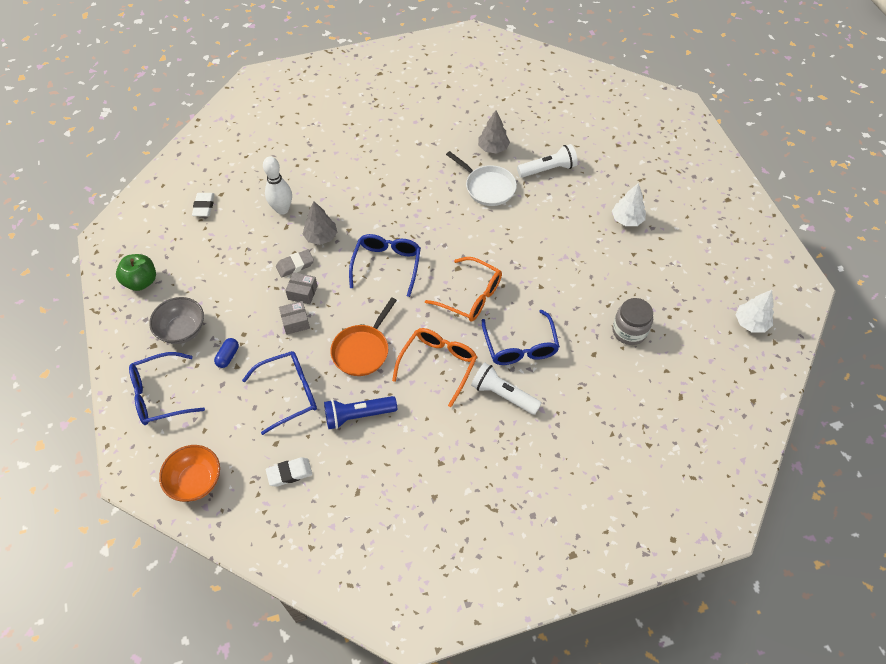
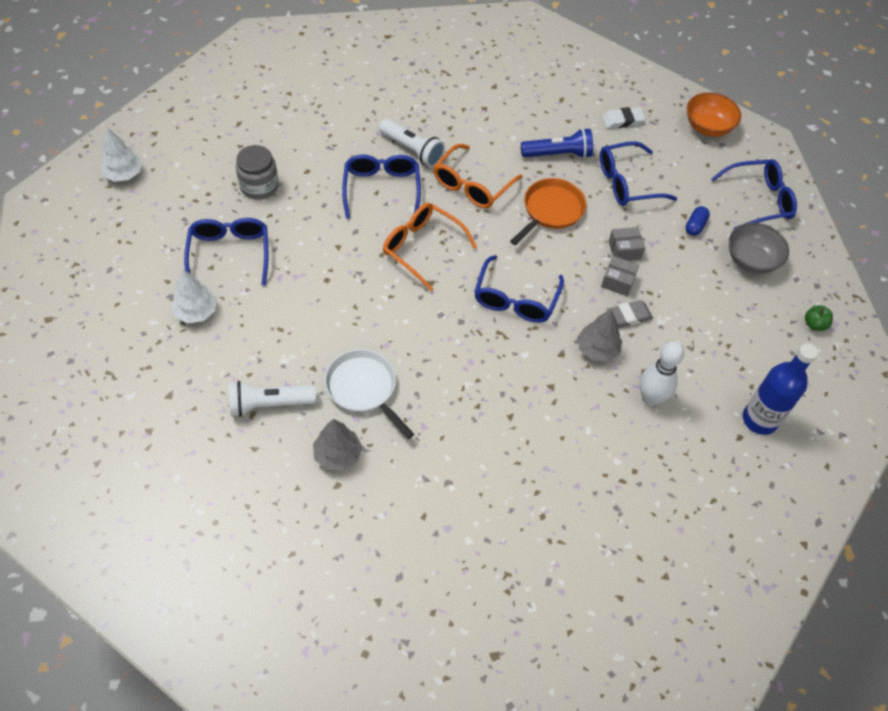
camera: 175 degrees left, 0 degrees up
(141, 281) = (814, 324): green apple -> green apple, size x0.58
(204, 206) = (759, 420): white eraser -> blue bottle
(624, 266) = (229, 254): none -> blue glasses

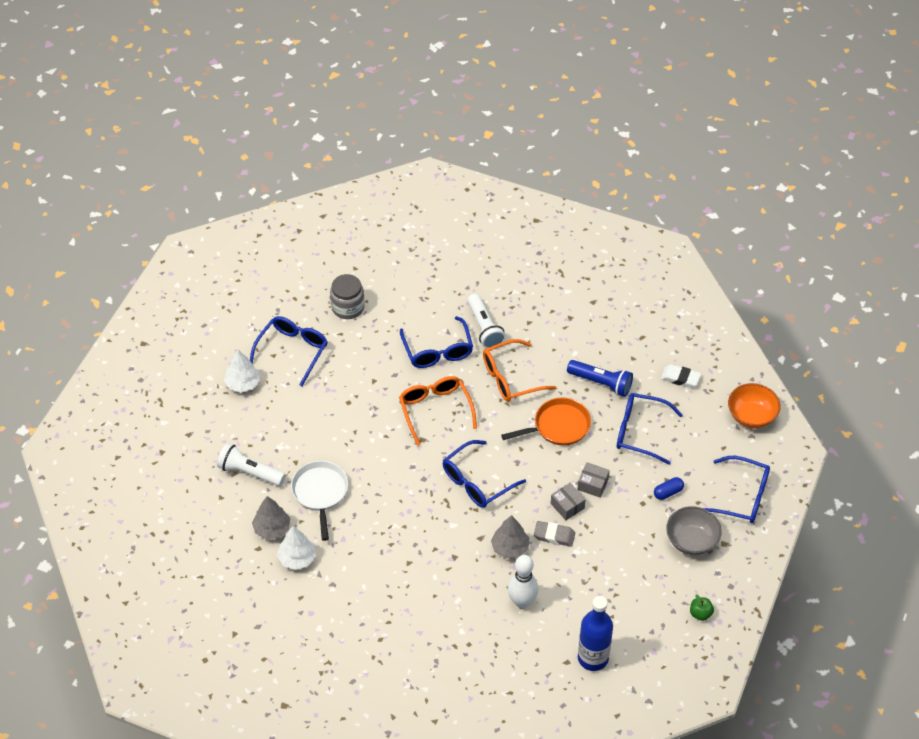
camera: 35 degrees right, 5 degrees down
(124, 174) = (257, 255): white tree -> white tree (297, 558)
(381, 189) = (437, 350): blue glasses -> blue glasses turned 135 degrees clockwise

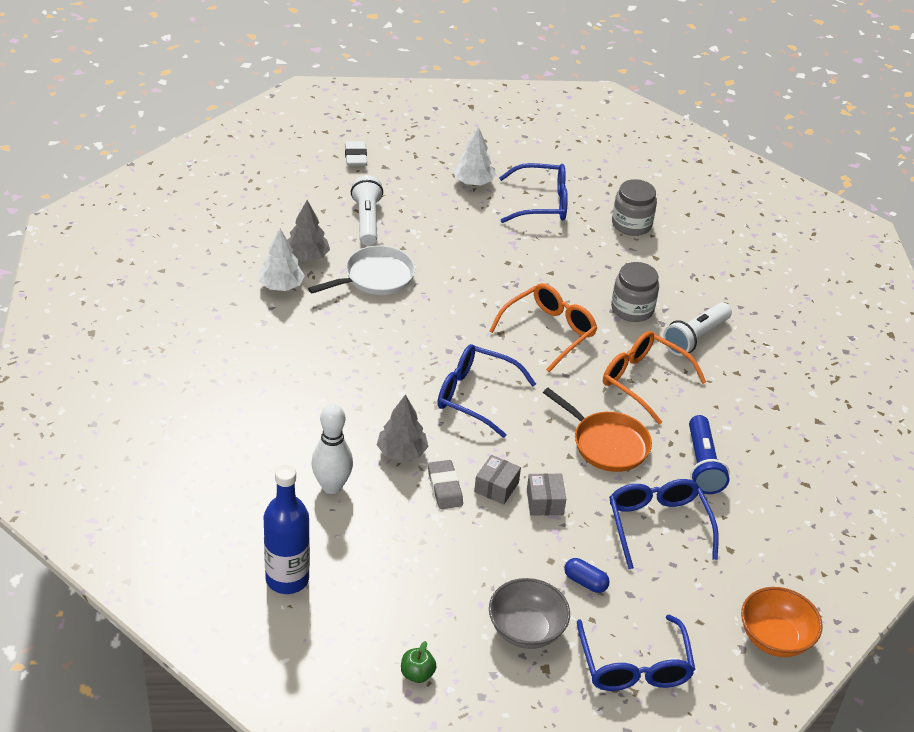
camera: 60 degrees right, 10 degrees down
(437, 350) = (632, 309): blue glasses -> grey jar
(680, 378) = (774, 542): white eraser -> white eraser (355, 157)

